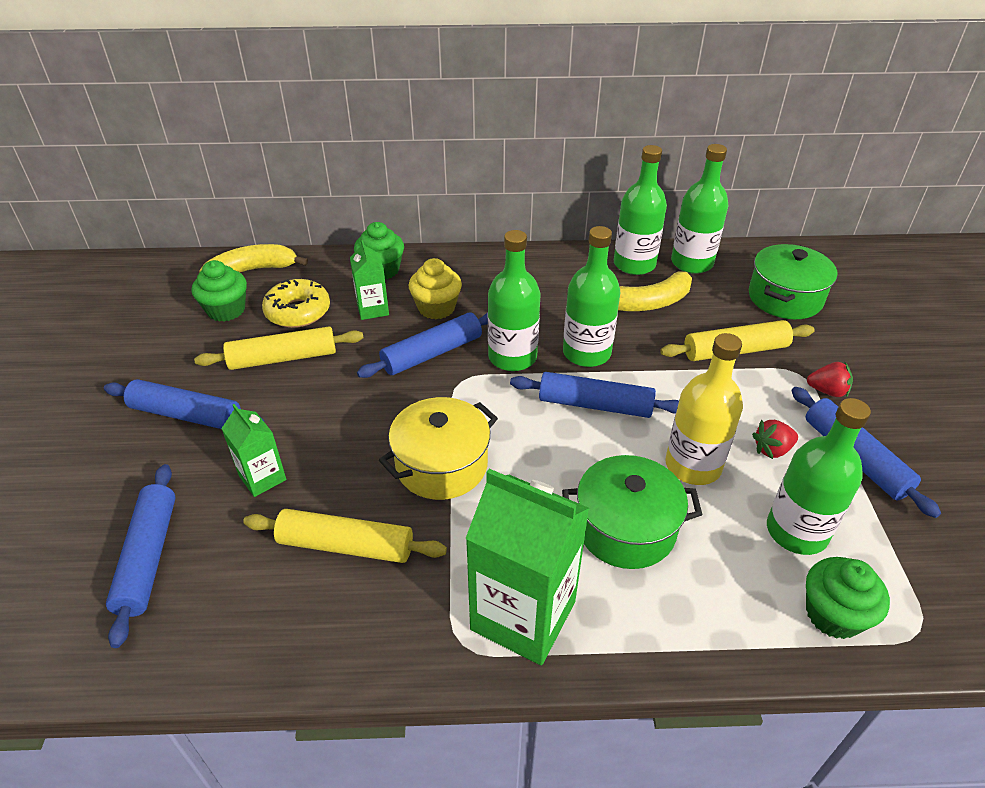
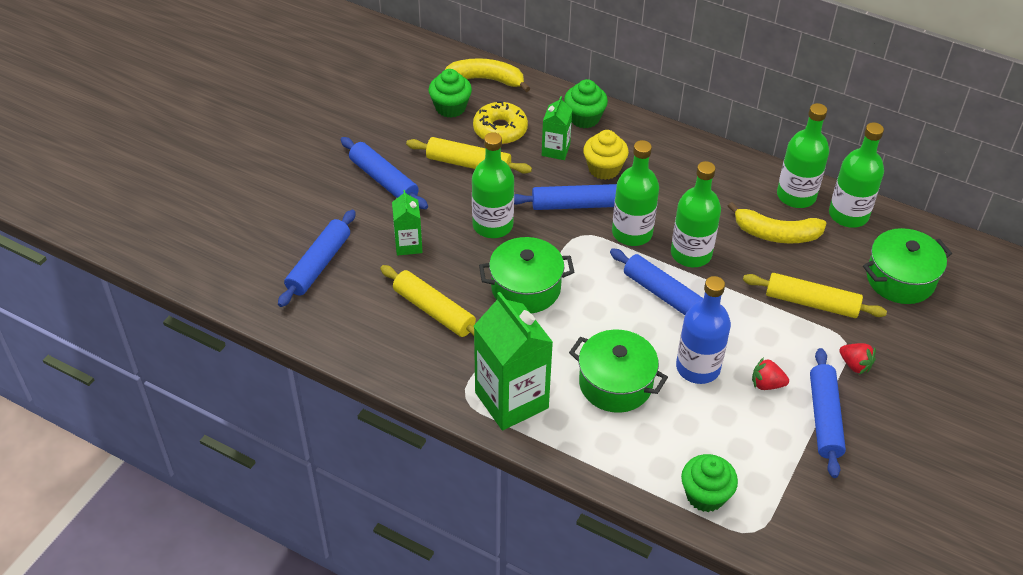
camera: 30 degrees right, 5 degrees up
(441, 465) = (526, 288): yellow pot -> green pot
(693, 465) = (698, 367): yellow bottle -> blue bottle
(796, 531) = (730, 441): green bottle -> green bottle (492, 225)

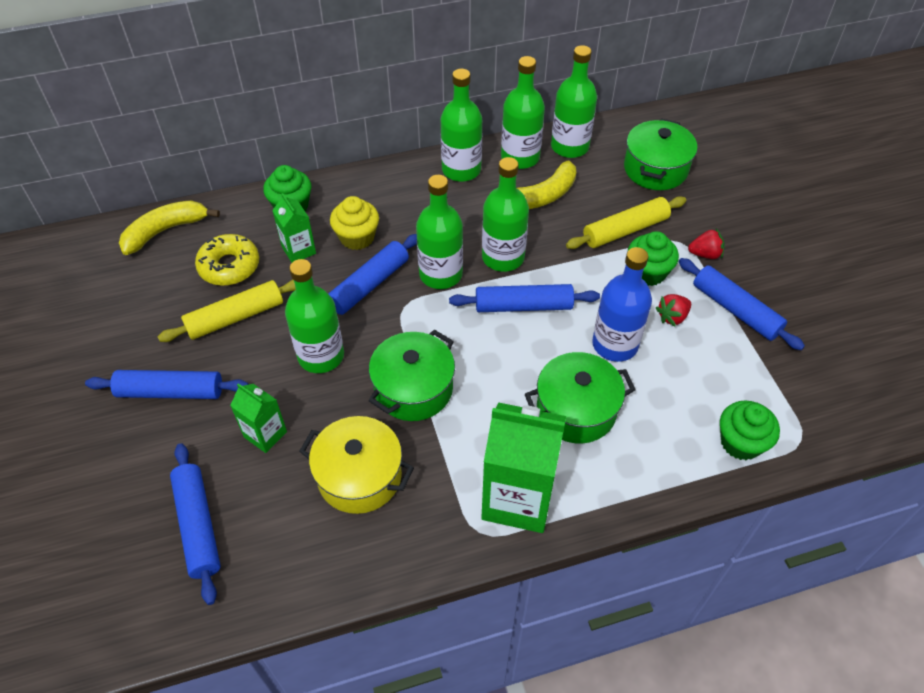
camera: 45 degrees left, 5 degrees up
(434, 311) = (359, 476): yellow rolling pin -> yellow pot
(450, 107) = (159, 278): green cupcake -> green cupcake (648, 272)
(737, 174) = (461, 170): none -> green bottle

